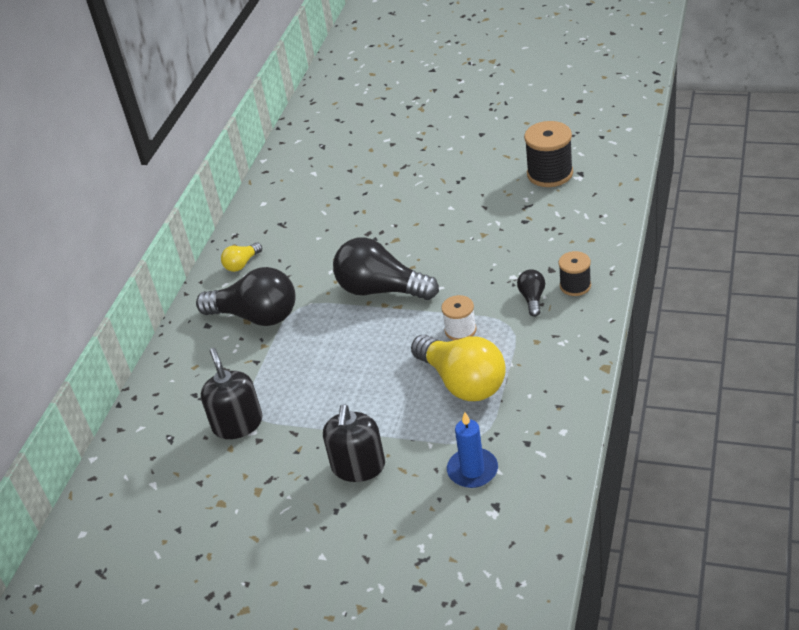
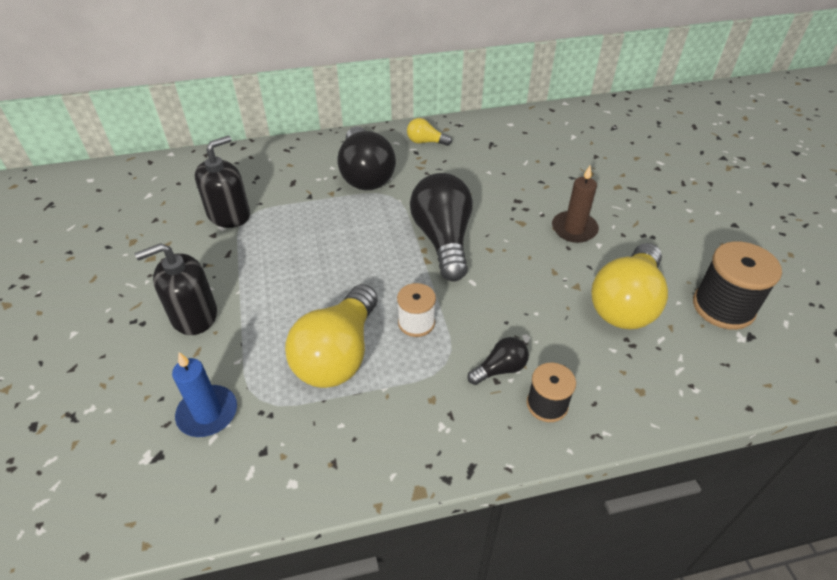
camera: 55 degrees right, 5 degrees up
(425, 214) = (574, 229): none -> brown candle
(516, 216) = (626, 303): none -> yellow light bulb

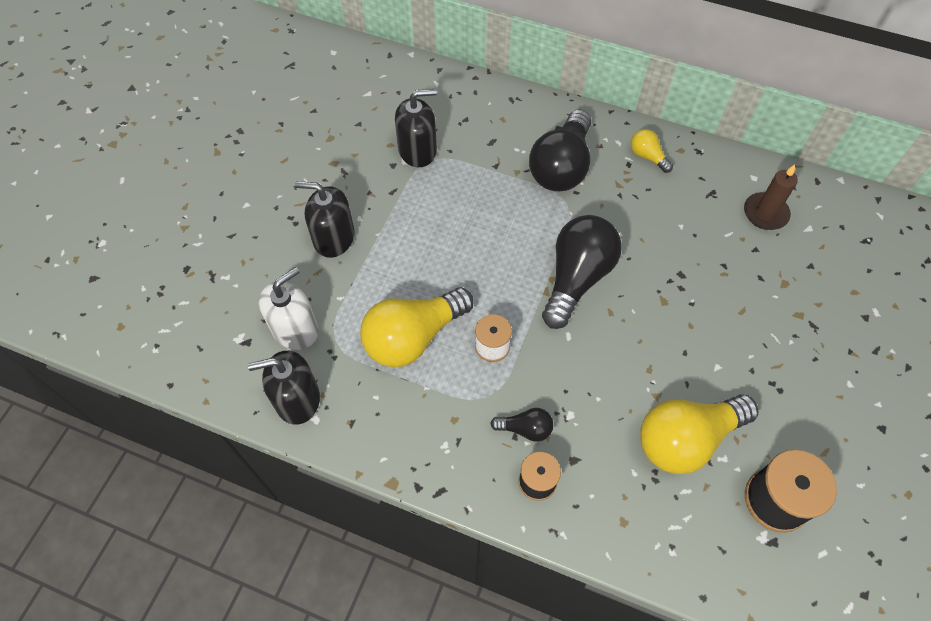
camera: 35 degrees right, 15 degrees up
(207, 413) = (295, 329): blue candle -> white soap dispenser
(257, 476) = (297, 399): none -> black soap dispenser
(574, 229) = (708, 337): brown candle -> brown candle (765, 213)

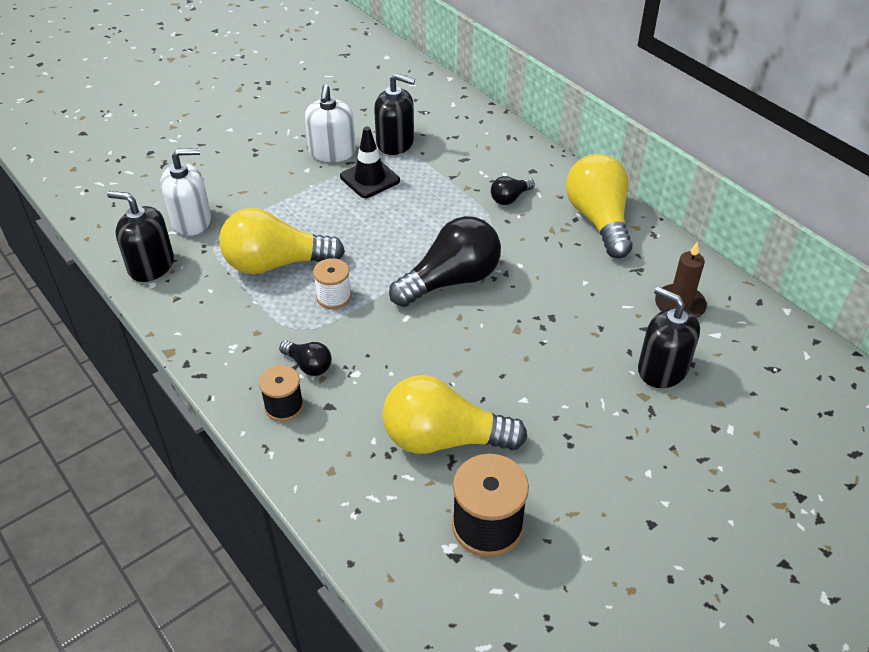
camera: 30 degrees right, 15 degrees down
(334, 237) = (275, 174): black soap dispenser -> black soap dispenser (662, 369)
(368, 187) = (332, 152): none -> white soap dispenser
(425, 202) = (370, 179): none -> black traffic cone
(561, 167) = (510, 198): black light bulb -> black light bulb, size x0.47
(647, 156) = (598, 220): yellow light bulb -> yellow light bulb, size x2.12

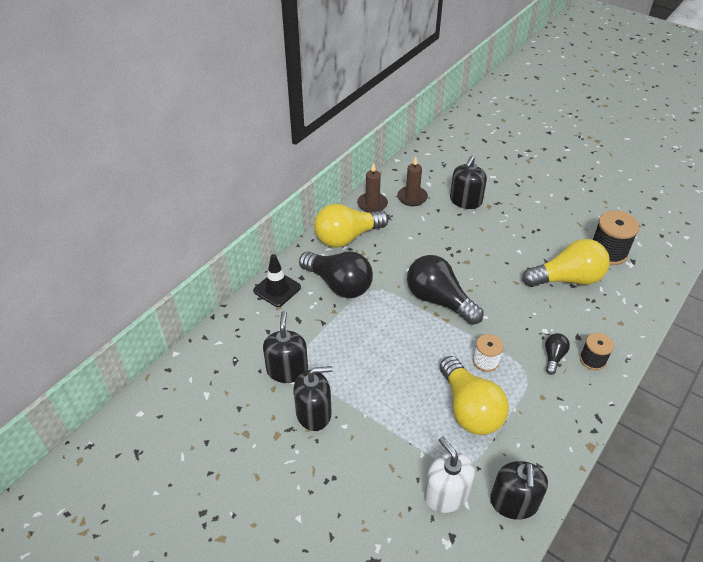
camera: 105 degrees left, 0 degrees up
(332, 152) = (314, 413): white soap dispenser -> black soap dispenser
(370, 179) = (343, 375): black traffic cone -> black traffic cone (277, 289)
(443, 439) = (567, 279): yellow light bulb -> yellow light bulb turned 90 degrees counterclockwise
(510, 198) = (339, 284): black light bulb -> black light bulb, size x2.12
(668, 258) = (372, 204): none -> brown candle

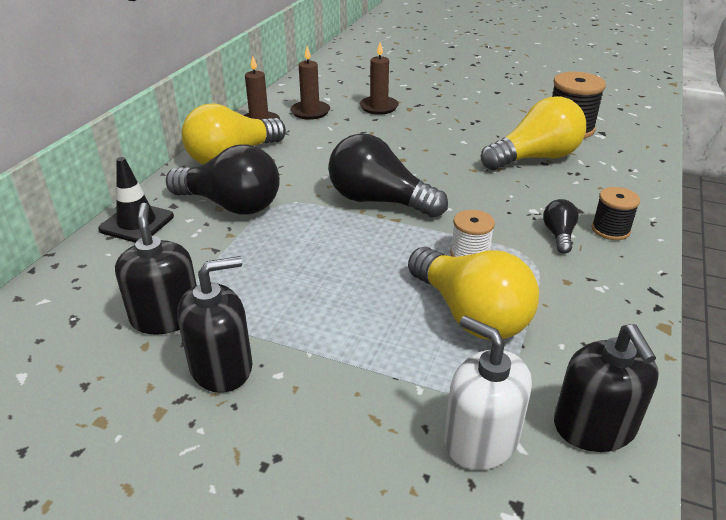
camera: 15 degrees left, 10 degrees down
(465, 201) = (379, 107): black soap dispenser -> brown candle

